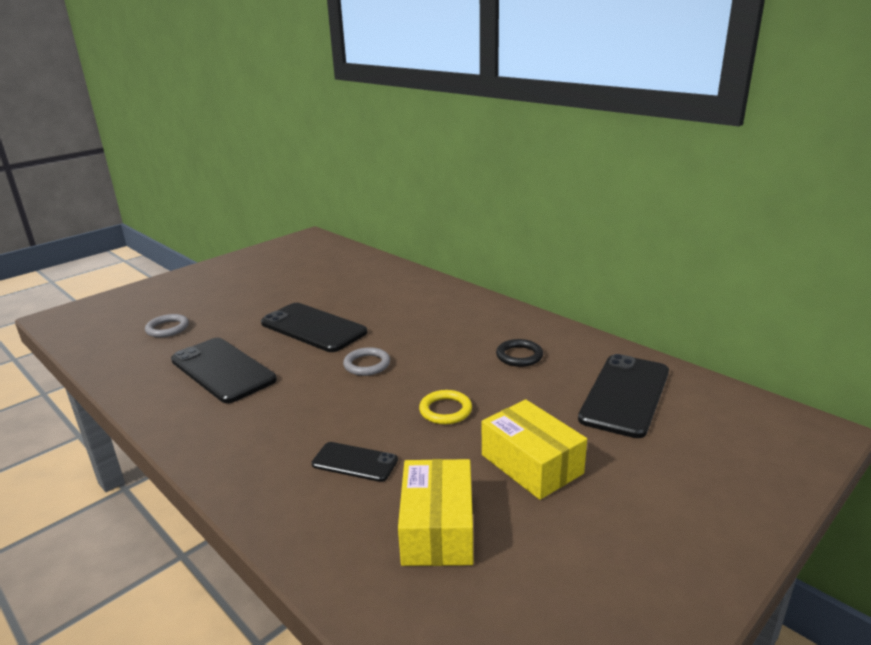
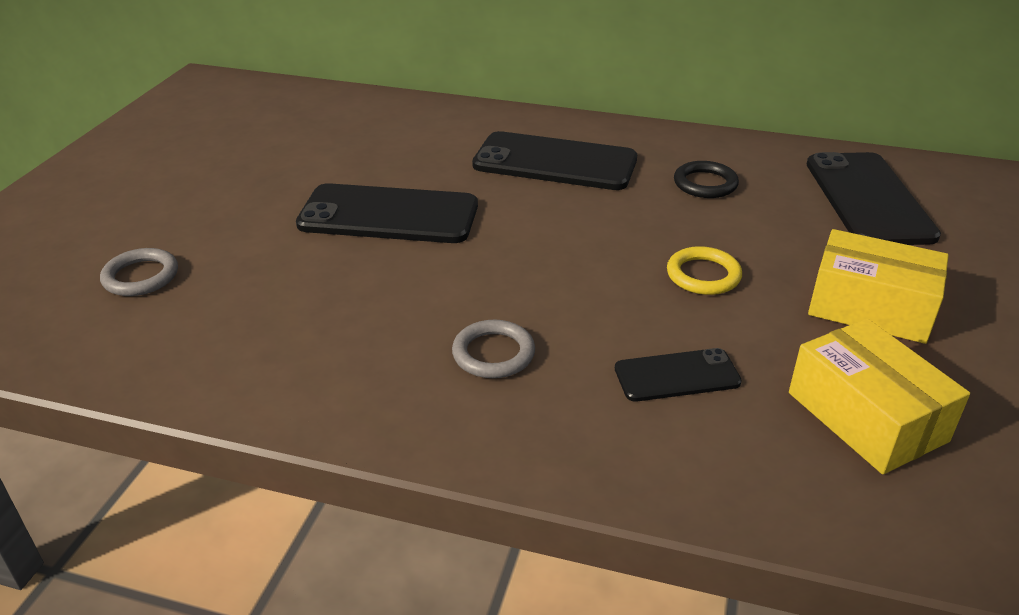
camera: 30 degrees left, 10 degrees up
(223, 370) = (326, 313): black phone -> black phone (555, 162)
(367, 364) = (531, 246): grey ring -> grey ring (493, 353)

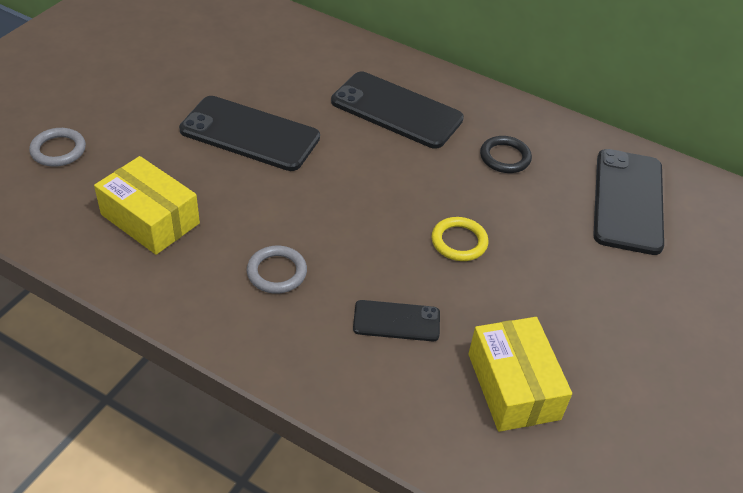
camera: 10 degrees right, 10 degrees up
(870, 307) = (570, 299): yellow box -> yellow box (150, 219)

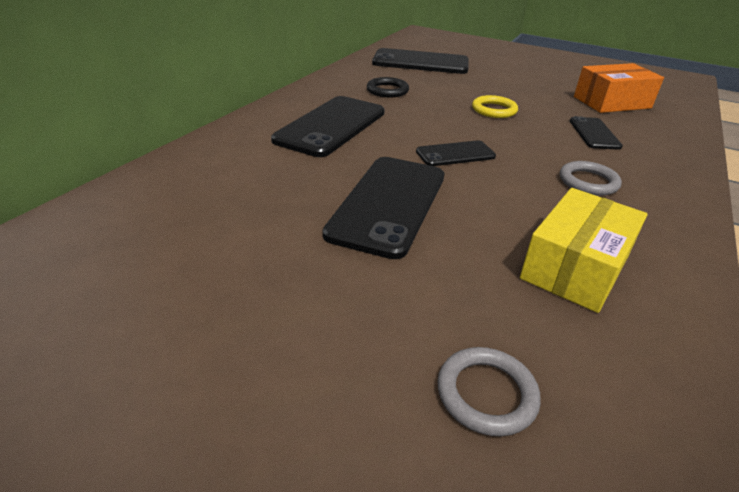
camera: 90 degrees left, 10 degrees down
(337, 186) = (455, 154): none -> black phone
(513, 386) = (611, 102): yellow box -> orange box

